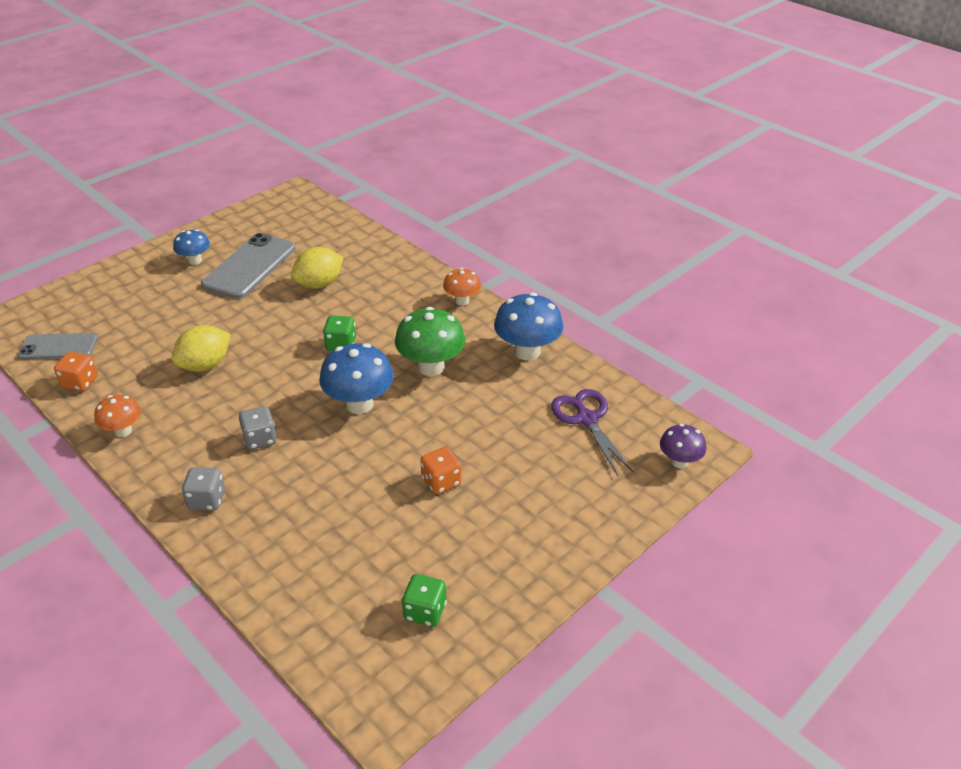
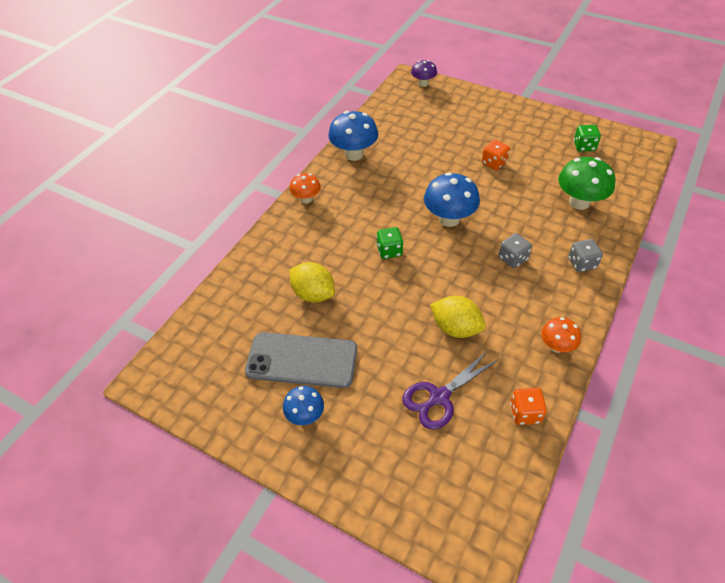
camera: 105 degrees left, 10 degrees up
(58, 347) = (491, 465): grey phone -> none
(431, 367) = (392, 195): green mushroom -> green mushroom (579, 202)
(586, 419) = (407, 119): purple scissors -> purple scissors (439, 397)

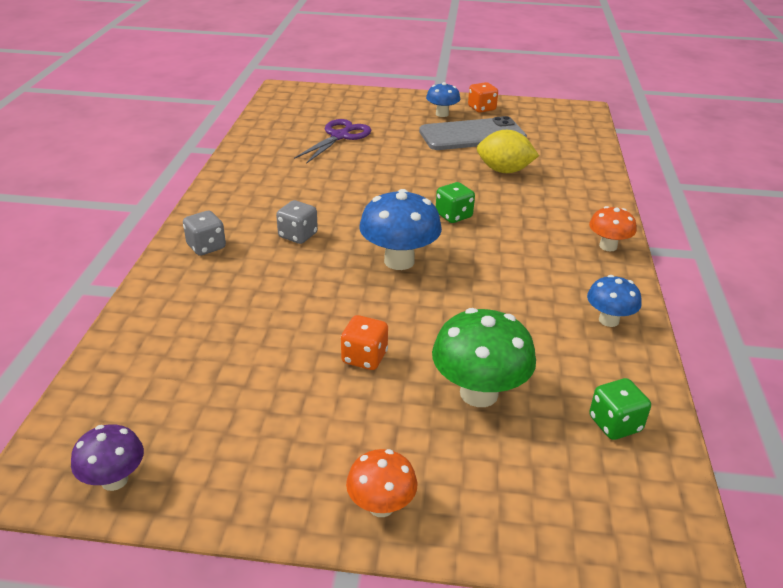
camera: 155 degrees right, 15 degrees down
(354, 154) = (608, 320): blue mushroom -> blue mushroom, size x0.59
(423, 83) = (625, 537): purple mushroom -> purple mushroom (114, 480)
(456, 328) = (343, 173): yellow lemon -> none
(525, 413) = (262, 140): orange dice -> orange dice (481, 108)
(556, 346) = (237, 178): orange mushroom -> orange mushroom (381, 506)
(579, 202) = (206, 322): green mushroom -> green mushroom (479, 393)
(584, 146) = (190, 436): green dice -> green dice (615, 424)

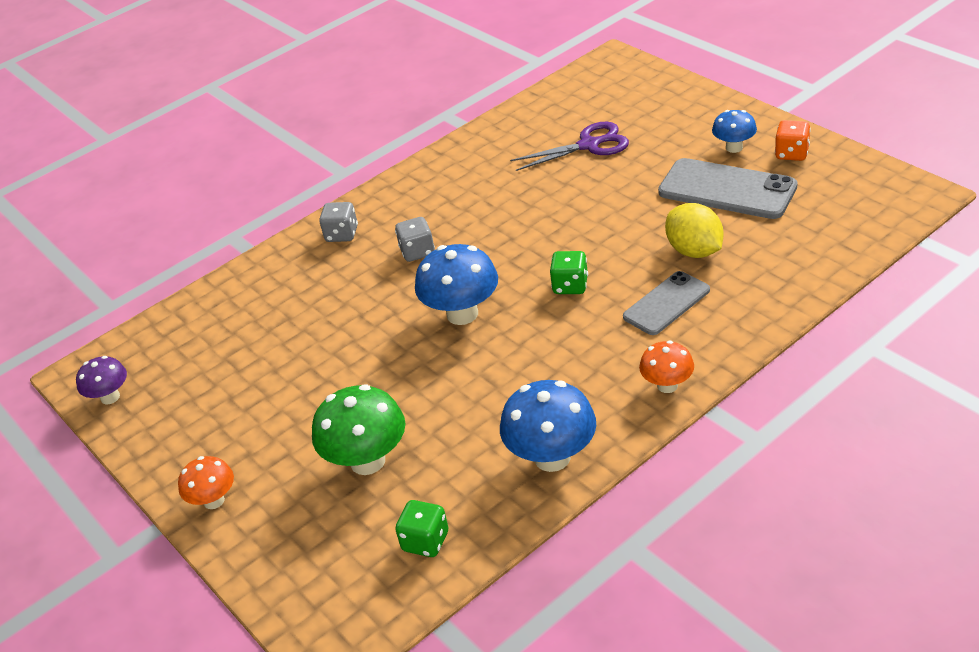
camera: 50 degrees right, 5 degrees up
(364, 357) = (331, 389): orange dice -> none
(533, 203) = (666, 303): none -> grey phone
(608, 320) = (552, 457): blue mushroom -> blue mushroom, size x1.69

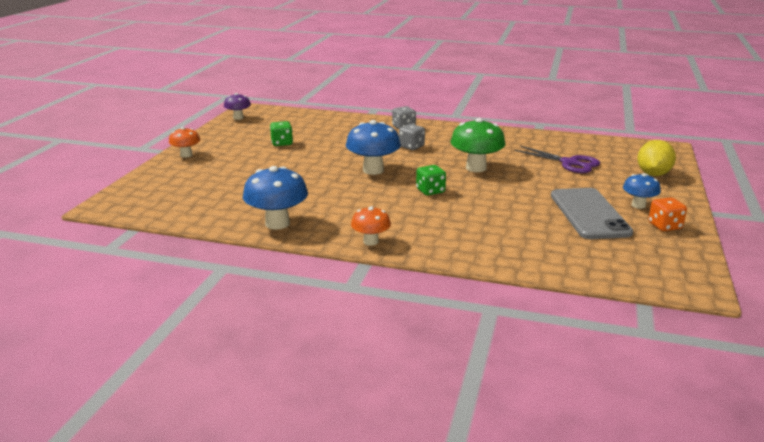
camera: 50 degrees right, 15 degrees down
(367, 461) = (237, 179): green mushroom -> green mushroom (476, 168)
(425, 541) = (188, 208): green dice -> green dice (282, 143)
(666, 303) = (447, 222): grey phone -> none
(694, 251) = (510, 219): yellow lemon -> yellow lemon (653, 174)

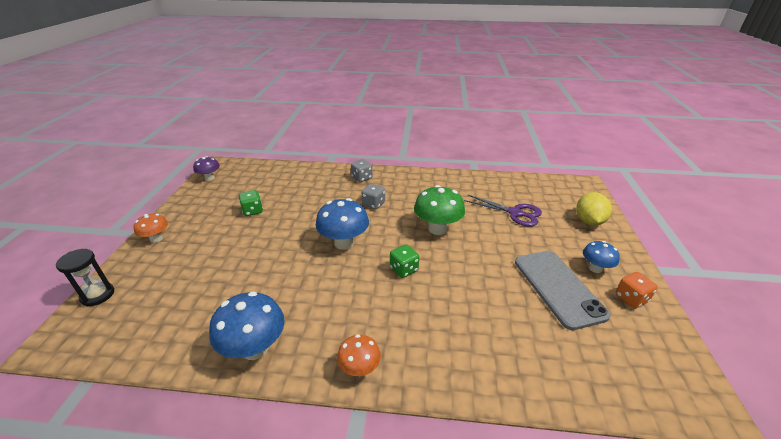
camera: 10 degrees left, 10 degrees up
(136, 184) = (98, 295): none -> black hourglass

